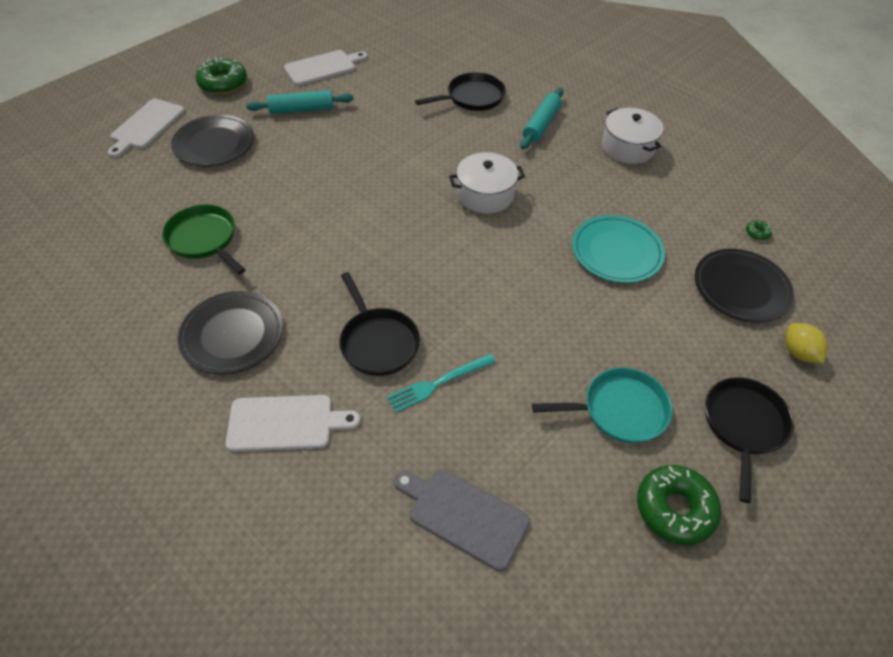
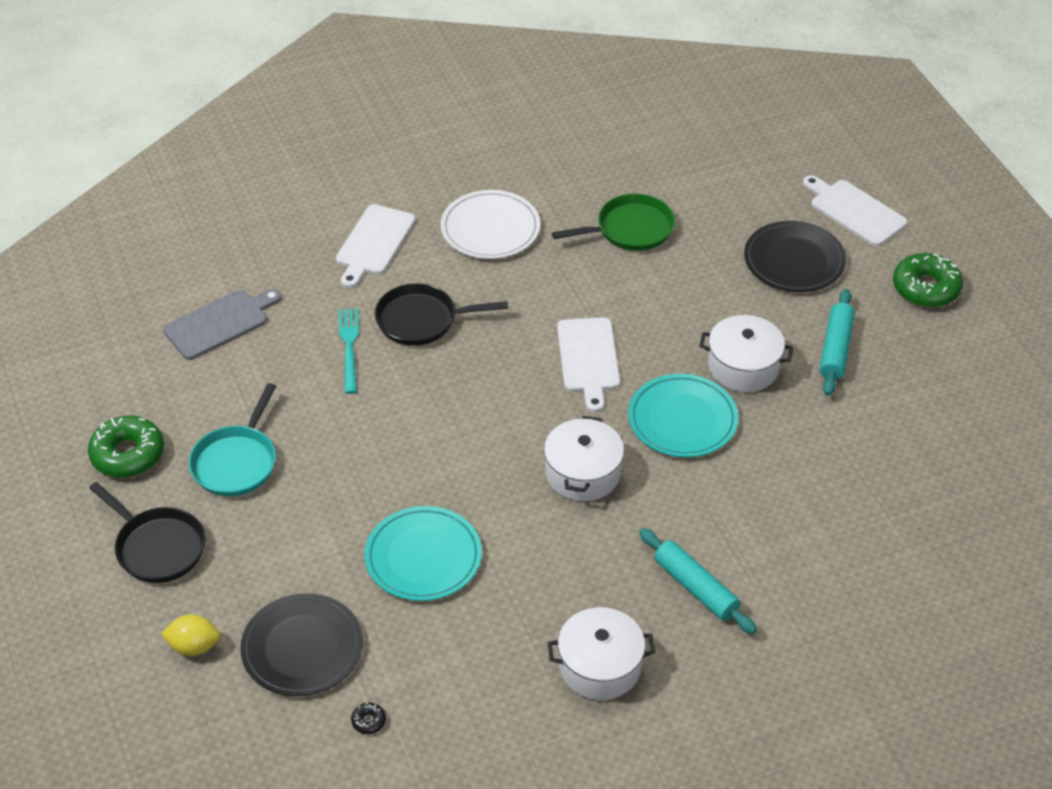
camera: 115 degrees right, 5 degrees down
(232, 335) = (490, 228): black plate -> white plate
(323, 67) = (931, 392): white cutting board -> white cutting board (588, 359)
(339, 145) = (743, 366): none -> white pot
(406, 161) = (682, 419): none -> turquoise plate
(472, 97) = (793, 533): black pan -> none
(757, 233) = (369, 721): green donut -> black donut

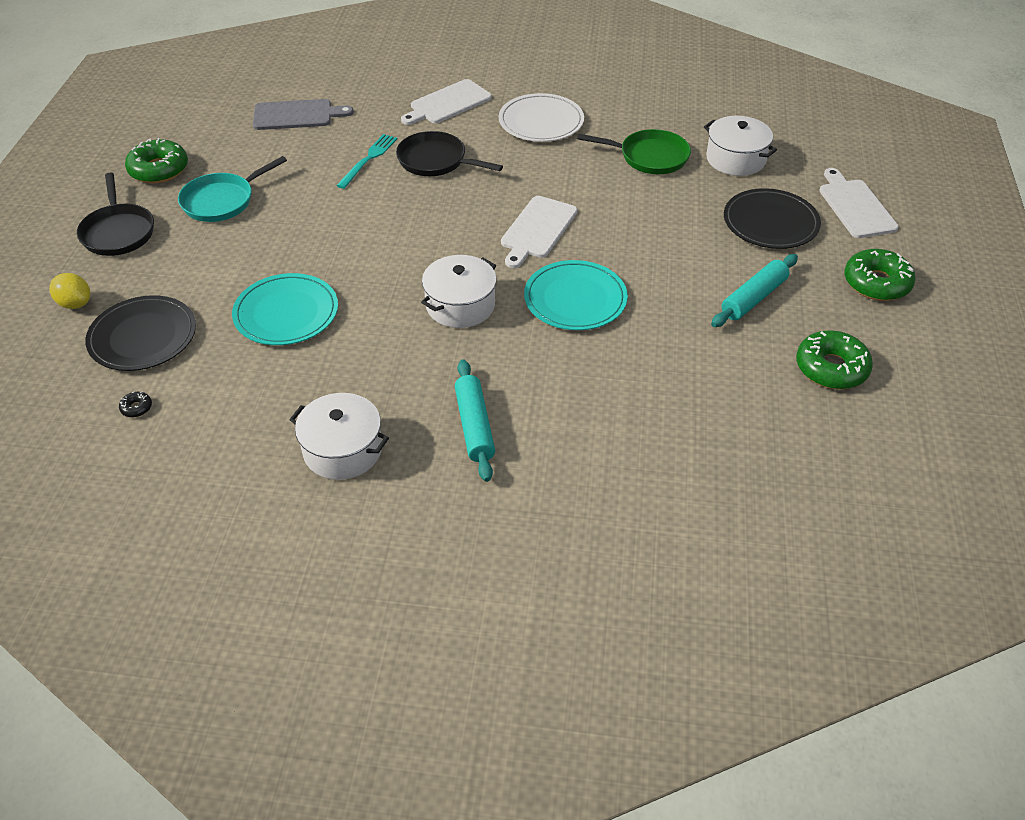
camera: 30 degrees right, 0 degrees up
(743, 366) = (660, 281): white pot -> white pot (736, 159)
(946, 392) = (831, 368): none -> green donut

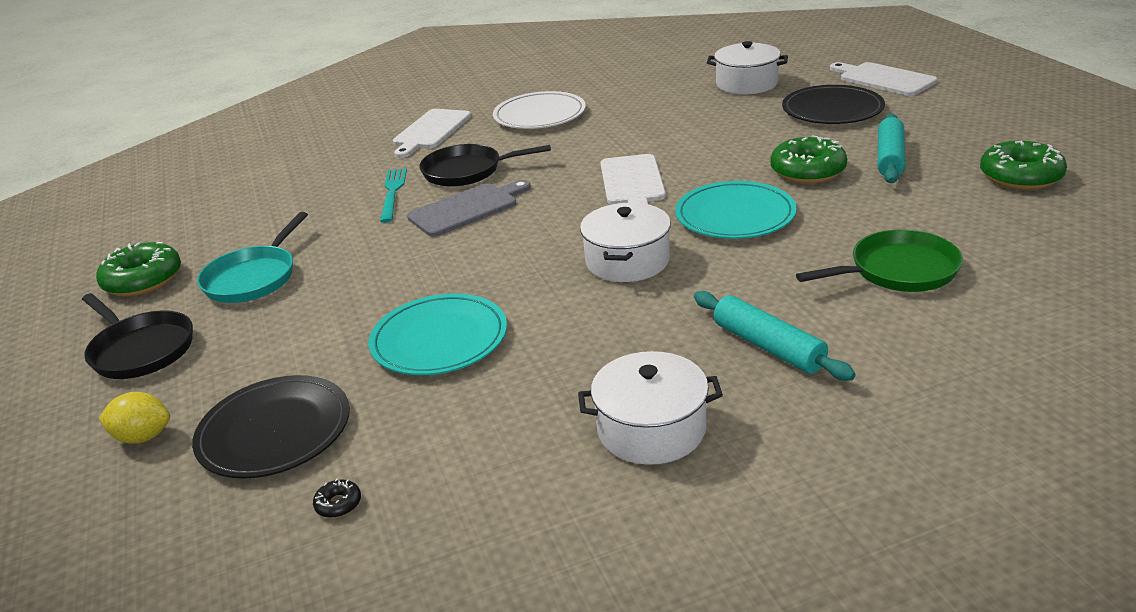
camera: 25 degrees left, 15 degrees down
(296, 115) = (272, 187): grey cutting board -> grey cutting board (467, 209)
(649, 157) = (671, 105): green pan -> green pan (898, 271)
(876, 283) = (971, 115): green donut -> green donut (807, 171)

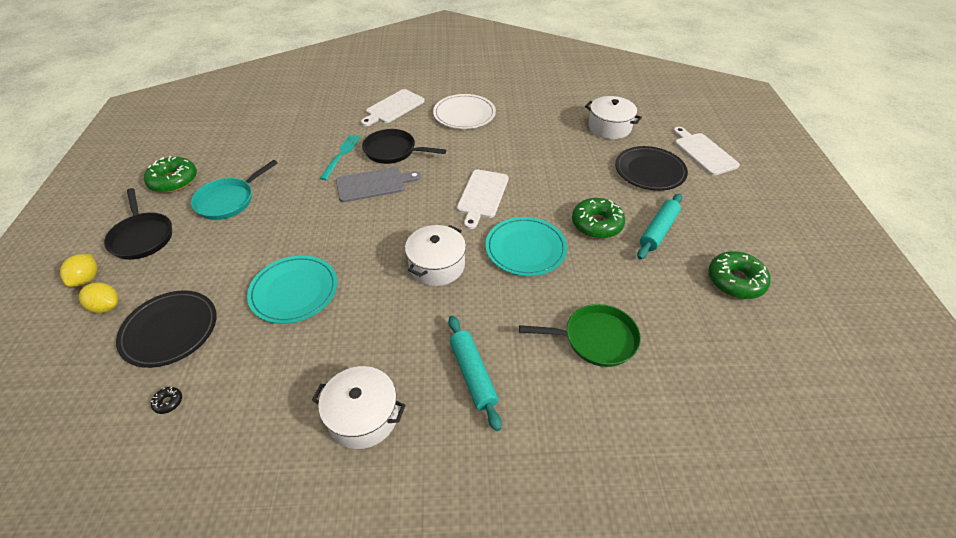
camera: 15 degrees right, 15 degrees up
(82, 418) = (87, 279): none -> yellow lemon

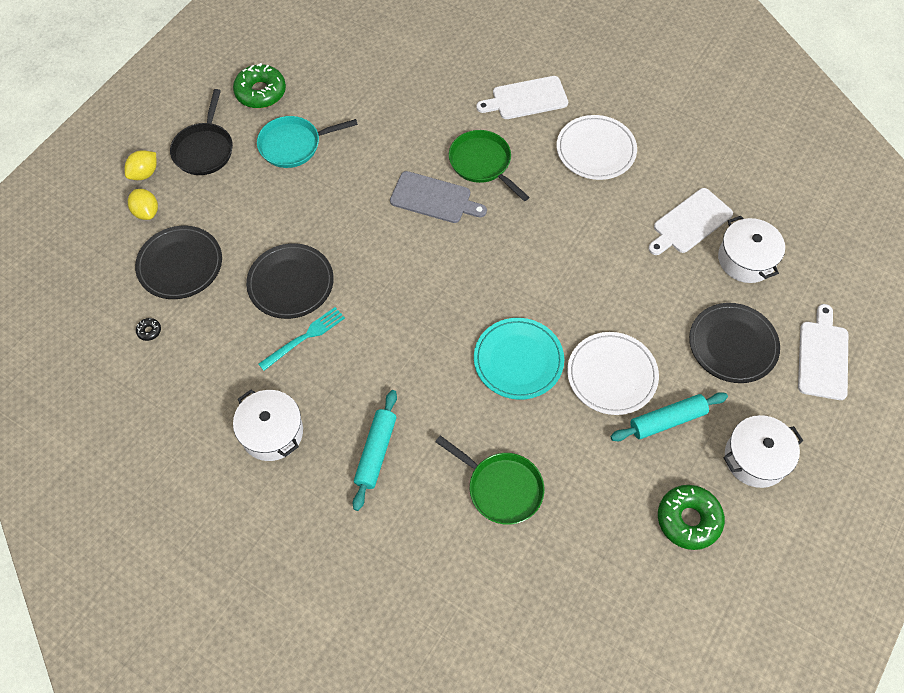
camera: 35 degrees right, 15 degrees up
(294, 291) = (290, 283): turquoise plate -> black plate
(341, 155) = (428, 141): turquoise fork -> turquoise fork (304, 337)
(393, 151) = (482, 163): black pan -> green pan
(437, 265) = (424, 329): white pot -> white pot (755, 458)
(482, 196) = (527, 273): white cutting board -> white cutting board (690, 222)
(597, 224) = (612, 375): green donut -> white plate

